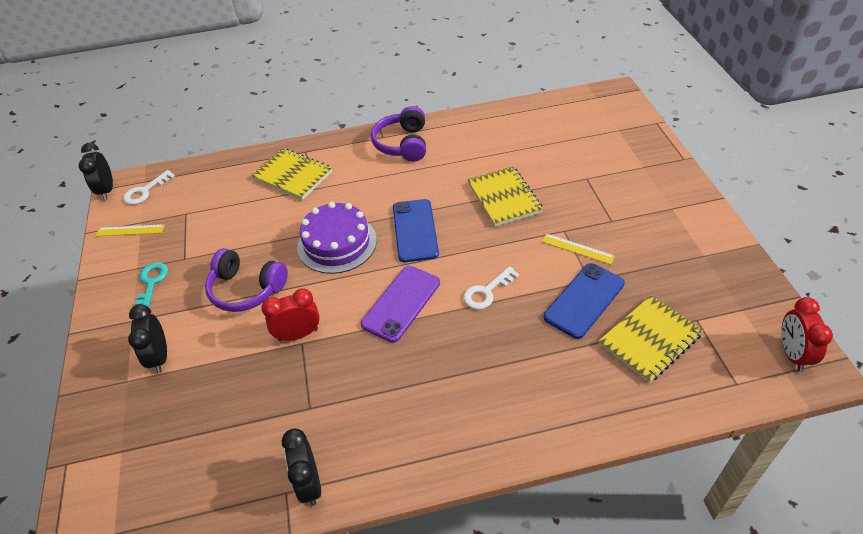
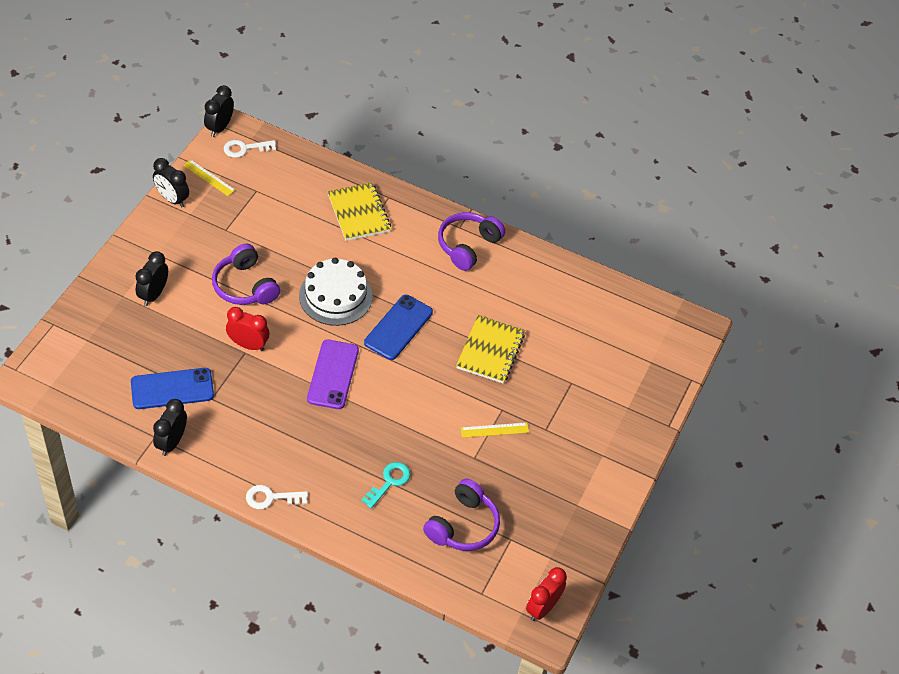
camera: 30 degrees right, 5 degrees up
(108, 267) = (172, 199): none -> black clock
(151, 283) = (190, 234): turquoise key -> turquoise key (389, 482)
(337, 243) = (335, 296): purple cake -> white cake
(401, 303) = (333, 374): purple phone -> purple phone turned 60 degrees counterclockwise
(487, 292) = (396, 411): white key -> white key (271, 498)
(577, 248) = (494, 430): yellow ruler -> yellow ruler turned 75 degrees counterclockwise
(584, 300) = (453, 468): blue phone -> blue phone (172, 389)
(649, 340) = (463, 525): yellow notebook -> purple headphones

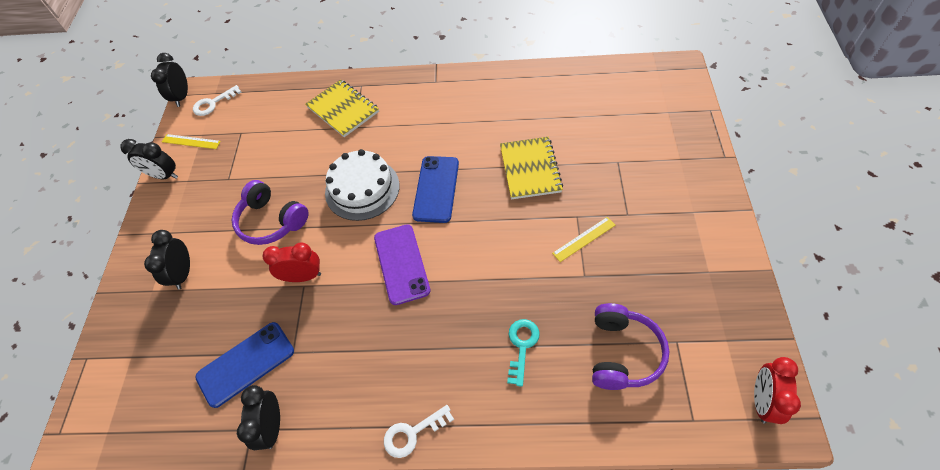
camera: 15 degrees left, 5 degrees up
(468, 246) = (452, 92): purple headphones -> none

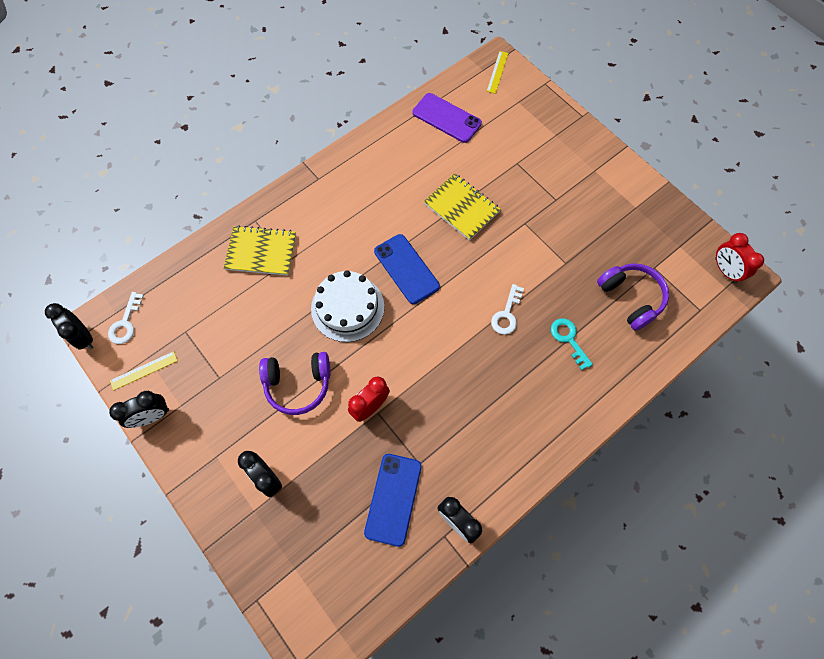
camera: 45 degrees left, 10 degrees up
(401, 264) = (435, 343): purple phone -> purple phone (446, 118)
(412, 433) = (553, 448): white key -> white key (507, 314)
(584, 239) = (543, 237): yellow ruler -> yellow ruler (497, 72)

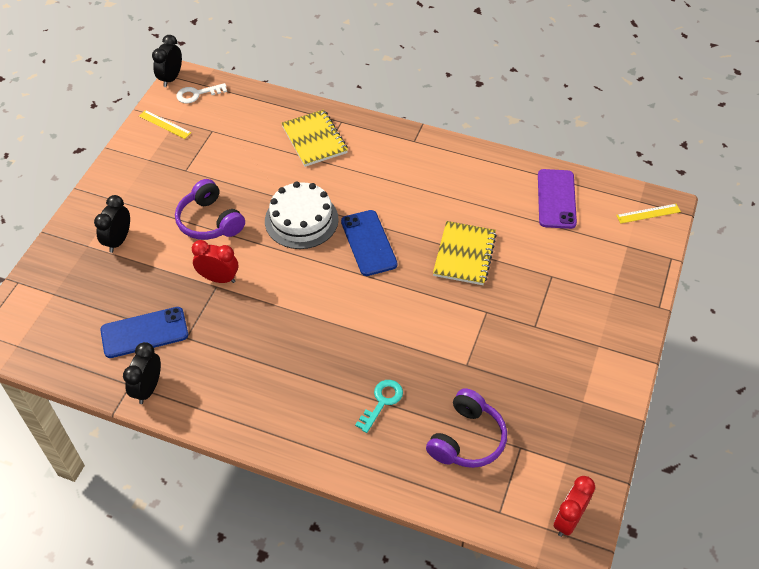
camera: 60 degrees right, 15 degrees down
(152, 416) = (130, 148): black clock -> none
(406, 269) = (368, 243): blue phone -> blue phone turned 45 degrees counterclockwise
(507, 314) = (375, 339): white key -> none

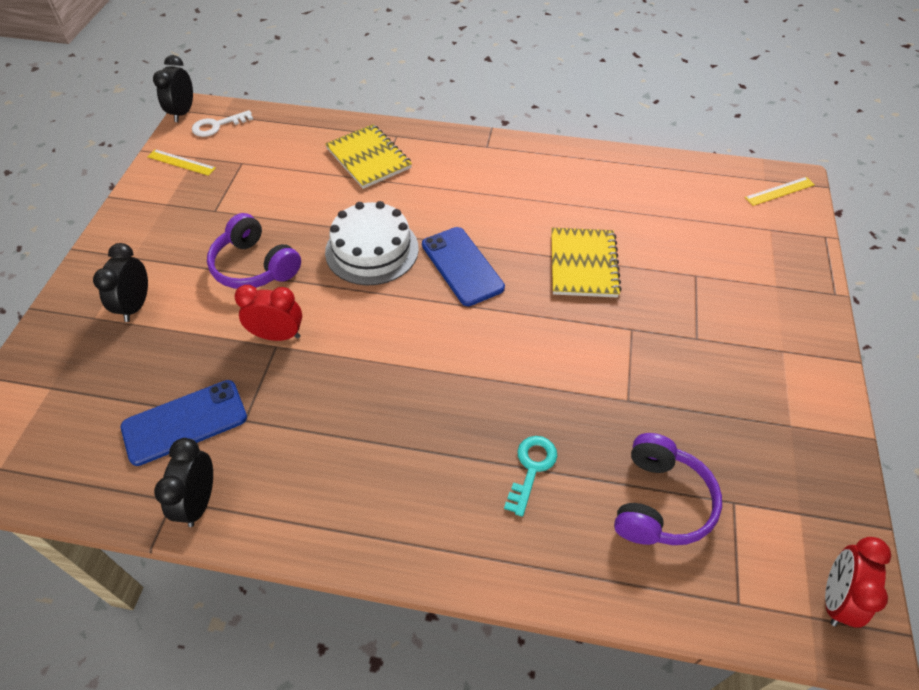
camera: 10 degrees left, 0 degrees up
(556, 199) = (670, 188): purple phone -> none

